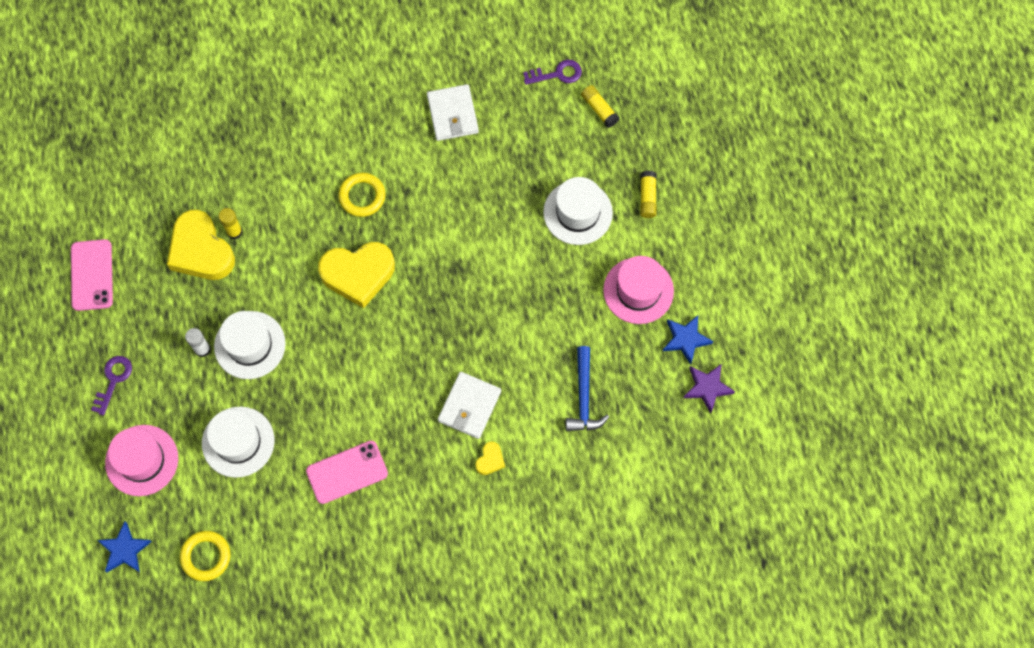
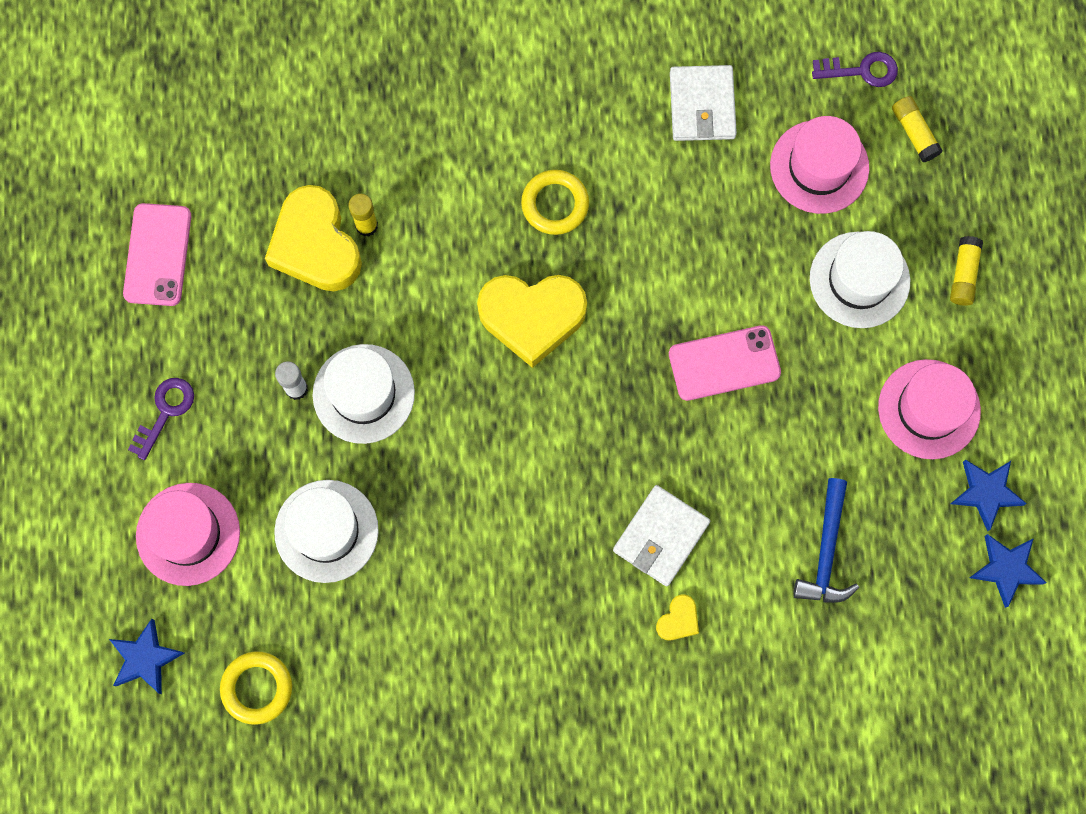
camera: 10 degrees right, 5 degrees up
(347, 472) = (473, 602): pink phone -> pink phone (724, 363)
(538, 142) = (819, 167): none -> pink hat
(707, 388) = (1006, 569): purple star -> blue star

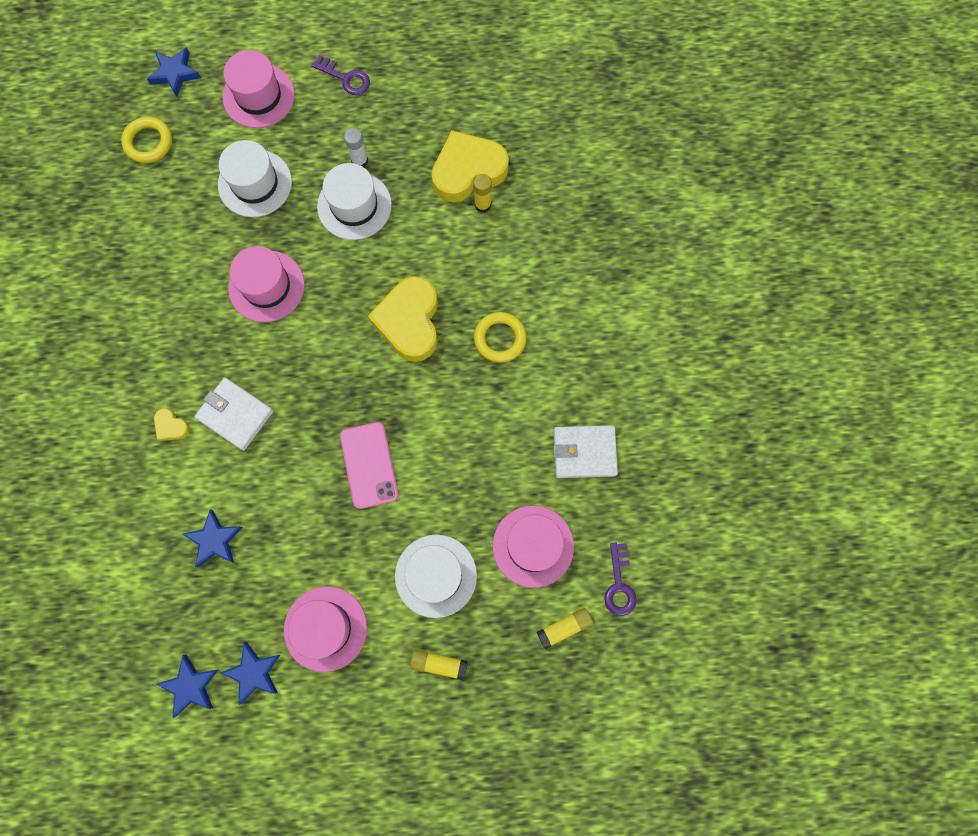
camera: 90 degrees right, 0 degrees up
(157, 255) = (461, 68): pink phone -> none
(480, 506) = (266, 286): none -> pink hat
(826, 552) = (215, 540): blue hammer -> blue star

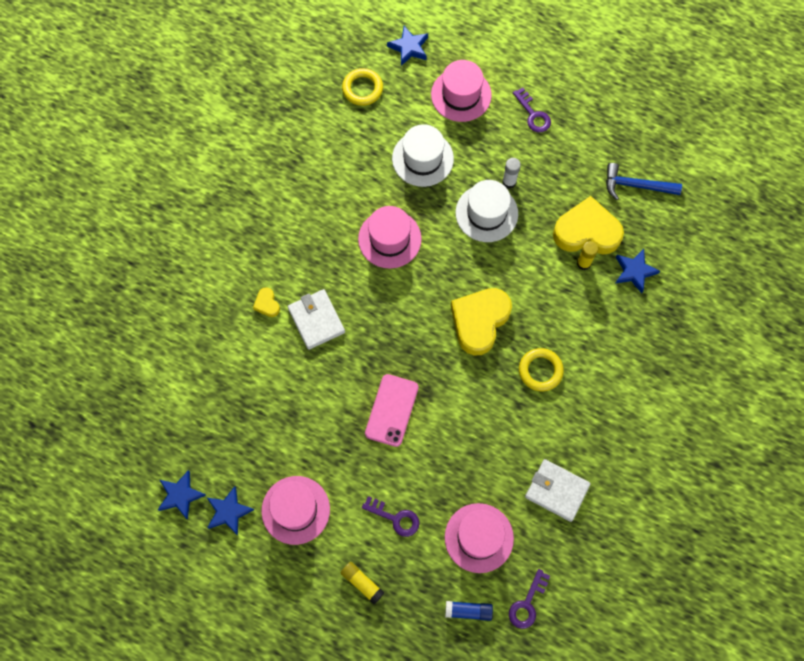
camera: 30 degrees right, 5 degrees down
(215, 540) = (253, 402): blue star -> blue star (634, 272)
(436, 575) = (395, 518): white hat -> purple key
(491, 98) = (636, 185): none -> blue hammer
(564, 628) = (468, 611): yellow glue stick -> blue glue stick

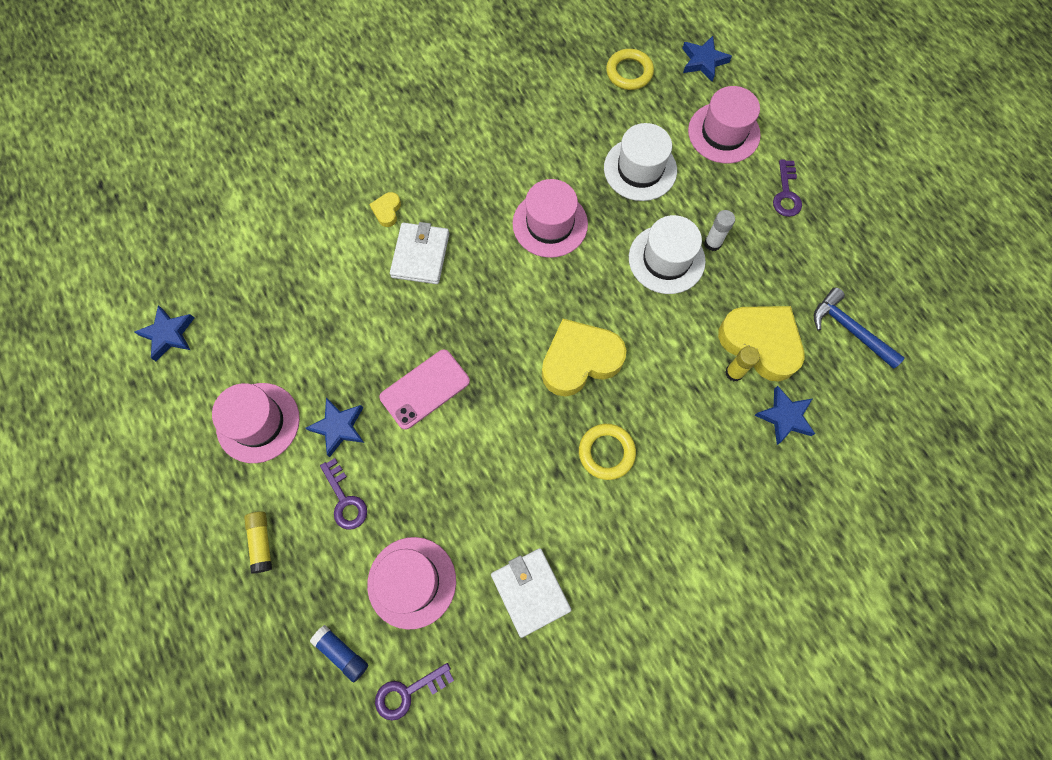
camera: 35 degrees right, 0 degrees up
(228, 512) = (197, 380): blue star -> blue star (338, 427)

